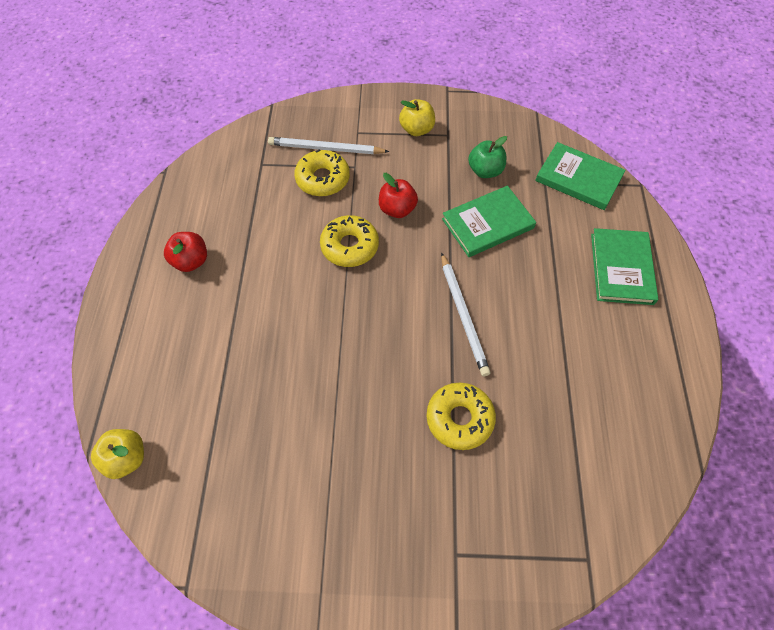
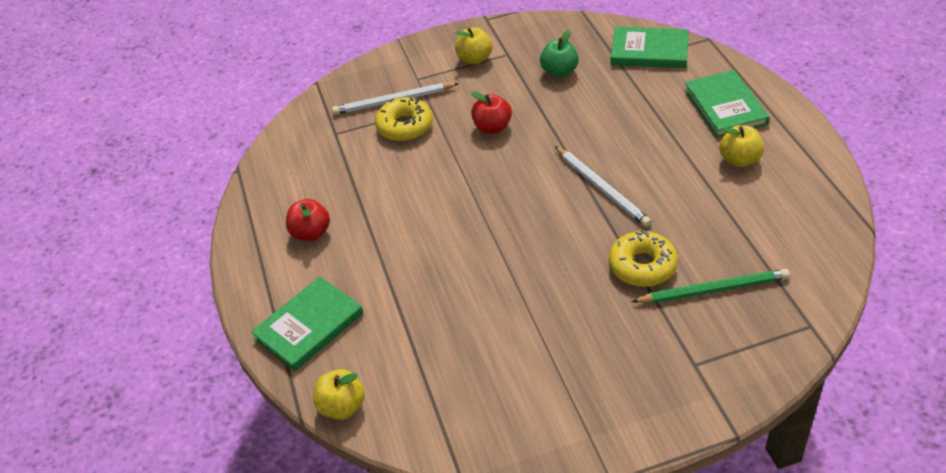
camera: 15 degrees left, 15 degrees down
(349, 246) = (463, 171): yellow donut -> none
(487, 223) = (585, 111): green book -> green book (309, 326)
(512, 475) = (712, 290): none -> green pencil
(607, 334) = (739, 160): none -> yellow apple

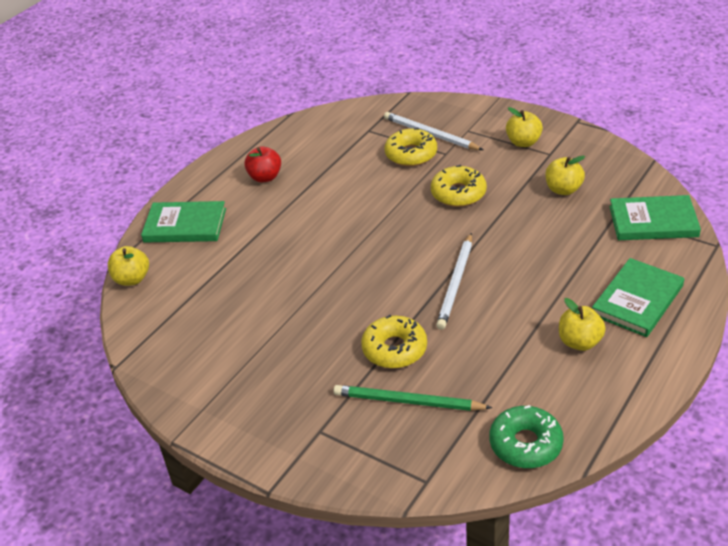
camera: 50 degrees right, 5 degrees down
(492, 127) = (458, 193): red apple -> yellow donut
(559, 71) = (563, 189): green apple -> yellow apple
(649, 51) = (653, 221): green book -> green book turned 60 degrees counterclockwise
(712, 290) = (408, 402): green pencil -> green pencil turned 150 degrees clockwise
(819, 247) = (525, 444): none -> green donut

